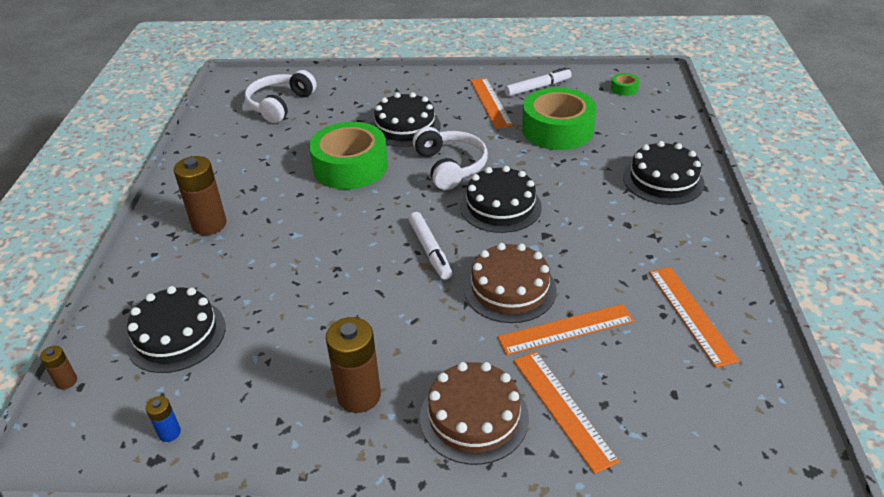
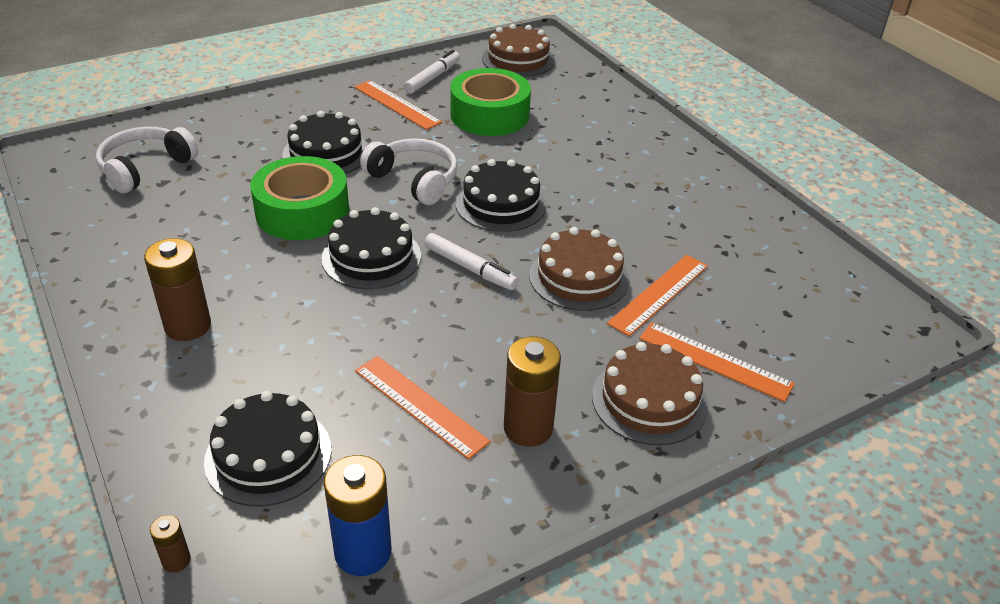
camera: 35 degrees left, 0 degrees up
(169, 433) = (363, 552): blue battery -> blue battery, size x2.07
(280, 105) = (145, 168): white headphones -> white headphones turned 45 degrees clockwise
(624, 88) = (518, 59): green tape -> brown cake
(663, 180) = (626, 136): black cake -> black cake (371, 257)
(690, 314) = (745, 244): orange ruler -> orange ruler (420, 405)

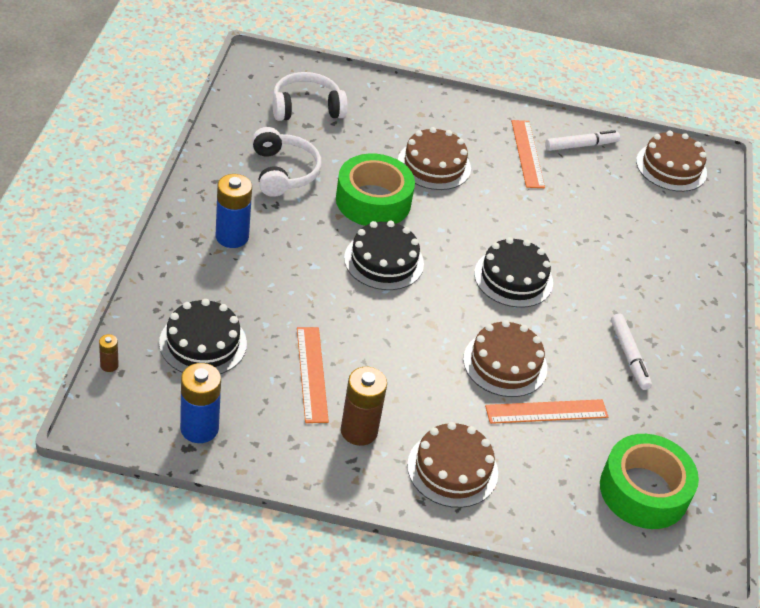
camera: 35 degrees right, 5 degrees up
(188, 326) = (232, 237): brown battery -> blue battery
(326, 153) = (434, 165): black cake -> brown cake
(414, 180) = (472, 223): white headphones -> white headphones (283, 172)
(470, 268) = (438, 310): white marker -> white marker (629, 356)
(489, 115) = (589, 203): green tape -> green tape (644, 491)
(715, 361) = (527, 478): orange ruler -> none

